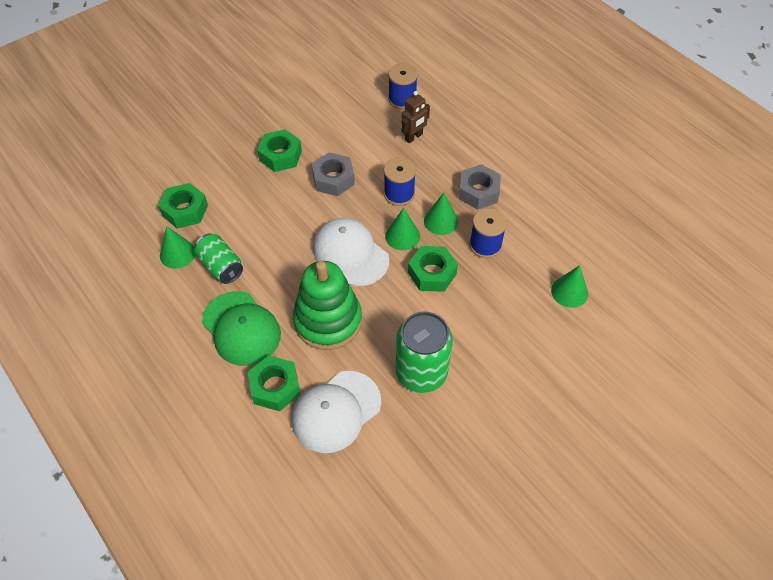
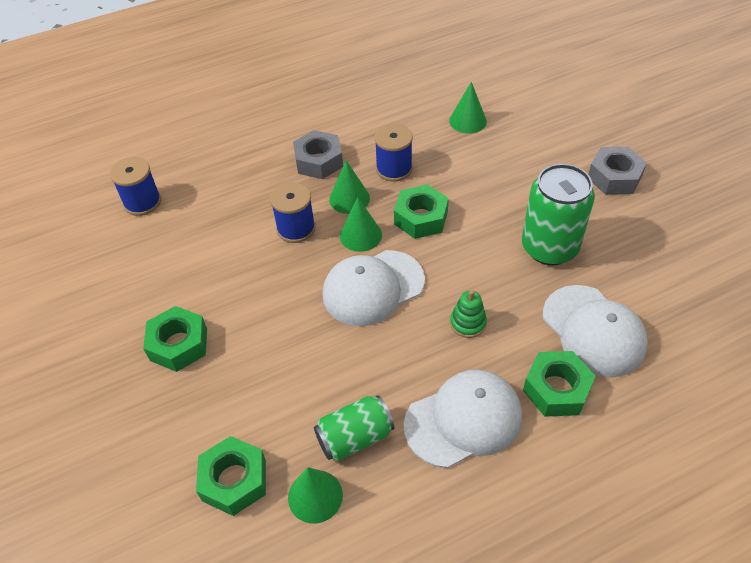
camera: 75 degrees left, 5 degrees down
(241, 328) = (463, 420): green cap -> white cap
(328, 321) = (468, 323): green stacking toy -> green stacking toy, size x0.42
(333, 179) = (247, 290): grey nut -> grey nut (614, 177)
(413, 137) = (211, 201): brown robot -> none

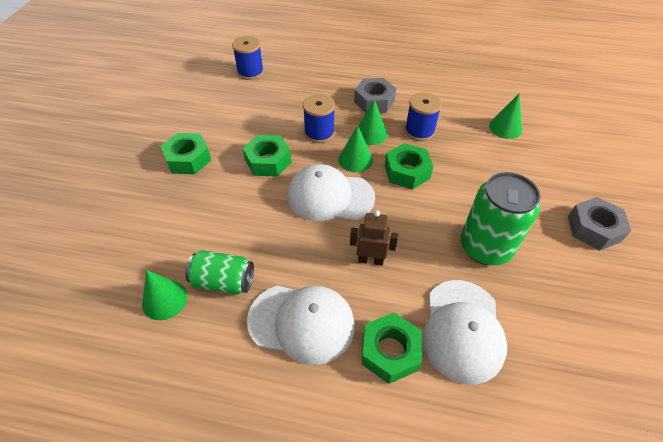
camera: 35 degrees right, 0 degrees up
(234, 480) = (134, 256): green nut -> green nut (268, 161)
(468, 323) = (370, 260): green stacking toy -> brown robot

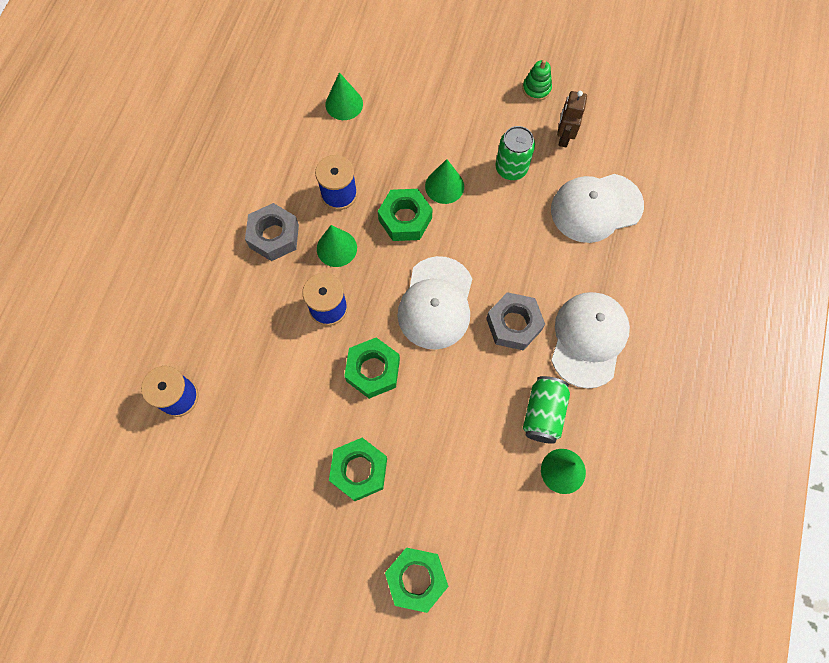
camera: 85 degrees left, 20 degrees up
(355, 159) = (380, 271): green cone -> green cone (444, 186)
(370, 260) = (522, 272): brown robot -> brown robot (564, 137)
(390, 351) = (616, 268): green nut -> green nut (416, 578)
(462, 330) = (596, 208): white cap -> white cap turned 150 degrees clockwise
(485, 247) = (511, 168): green can -> green can, size x0.64
(593, 229) = (493, 73): grey nut -> grey nut (513, 324)
(594, 267) = (536, 89): none -> green stacking toy

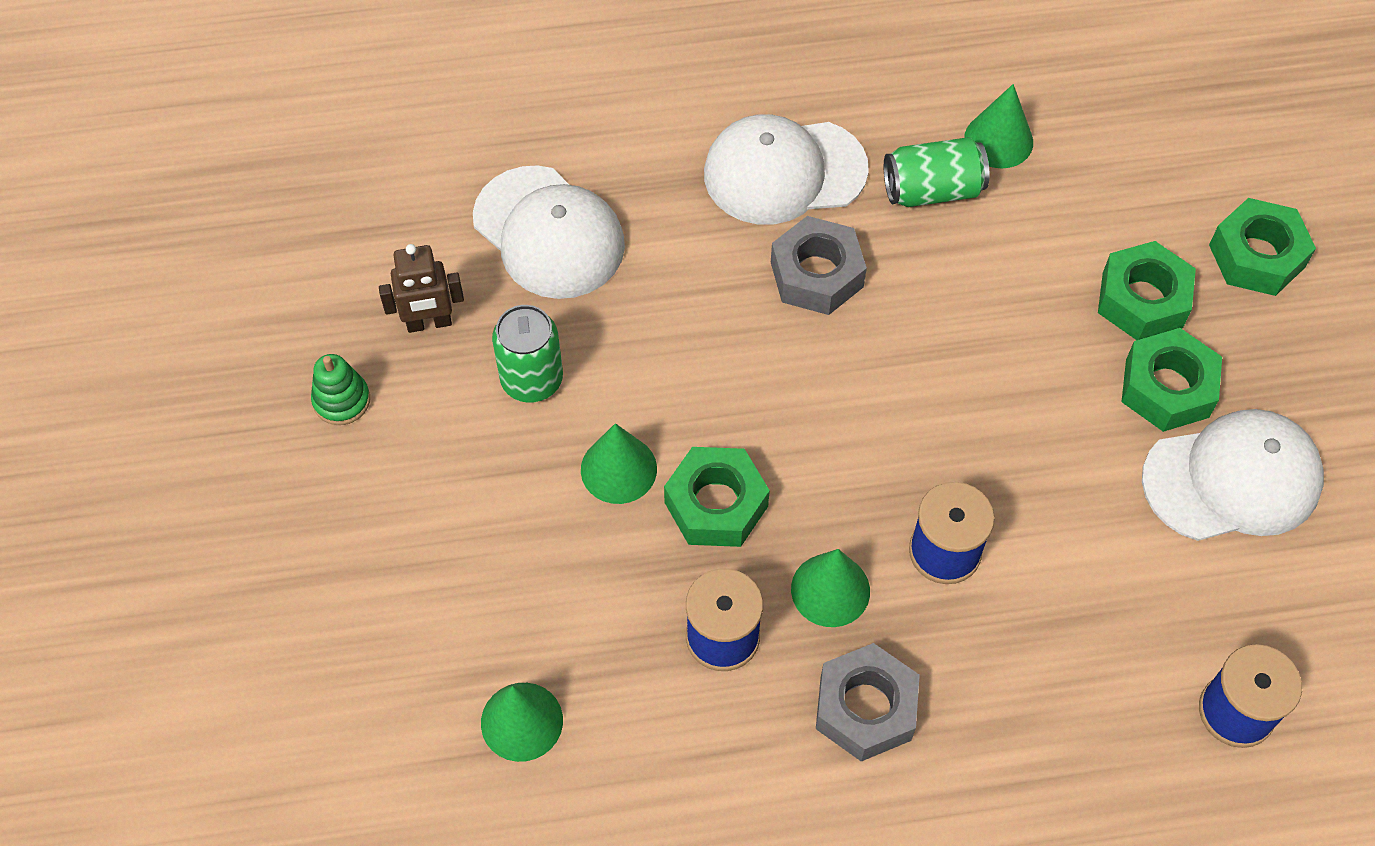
camera: 115 degrees left, 10 degrees down
(373, 370) = (1007, 436): green nut -> green nut (1142, 300)
(436, 303) = (843, 394): white cap -> white cap (1232, 479)

